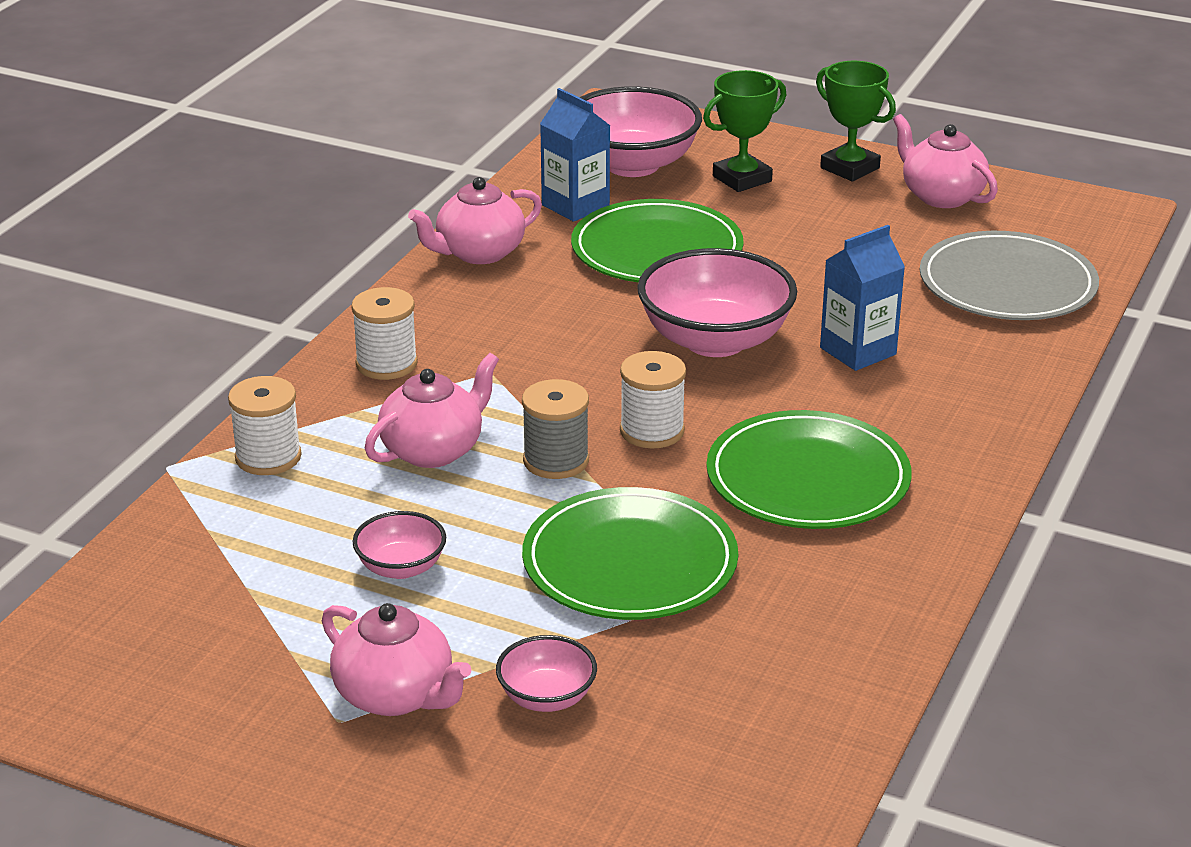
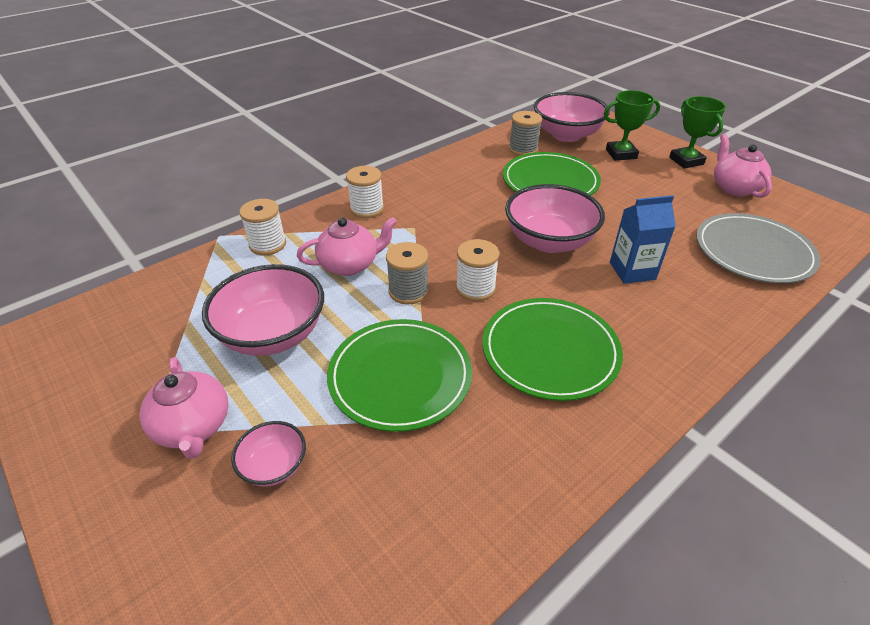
camera: 25 degrees right, 10 degrees up
(401, 567) = (273, 334): pink bowl -> pink bowl, size x1.99
(478, 253) = (457, 162): pink teapot -> none
(575, 206) = (523, 149): blue carton -> grey spool

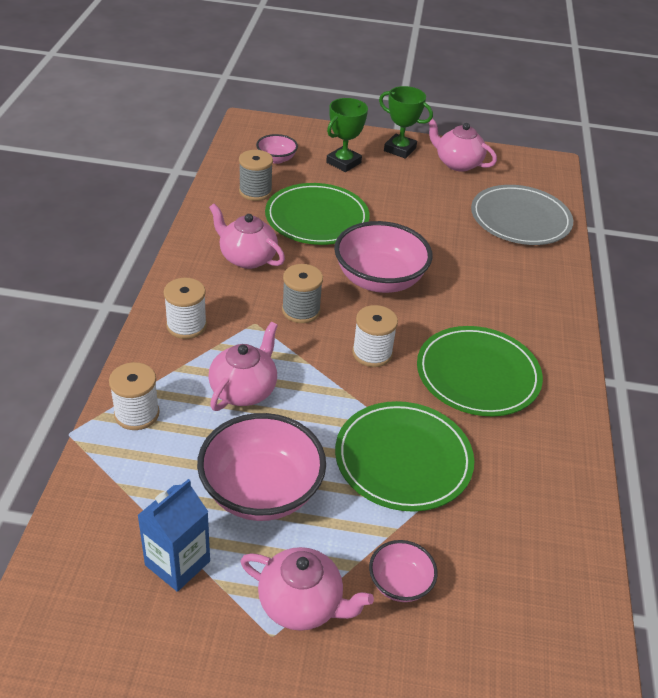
camera: 45 degrees left, 0 degrees up
(408, 291) = (324, 386): grey spool -> grey spool (301, 311)
(462, 186) = (247, 258): none -> pink teapot
(566, 135) = (276, 159): pink bowl -> pink bowl, size x0.50
(632, 271) = (462, 276): blue carton -> blue carton (177, 563)

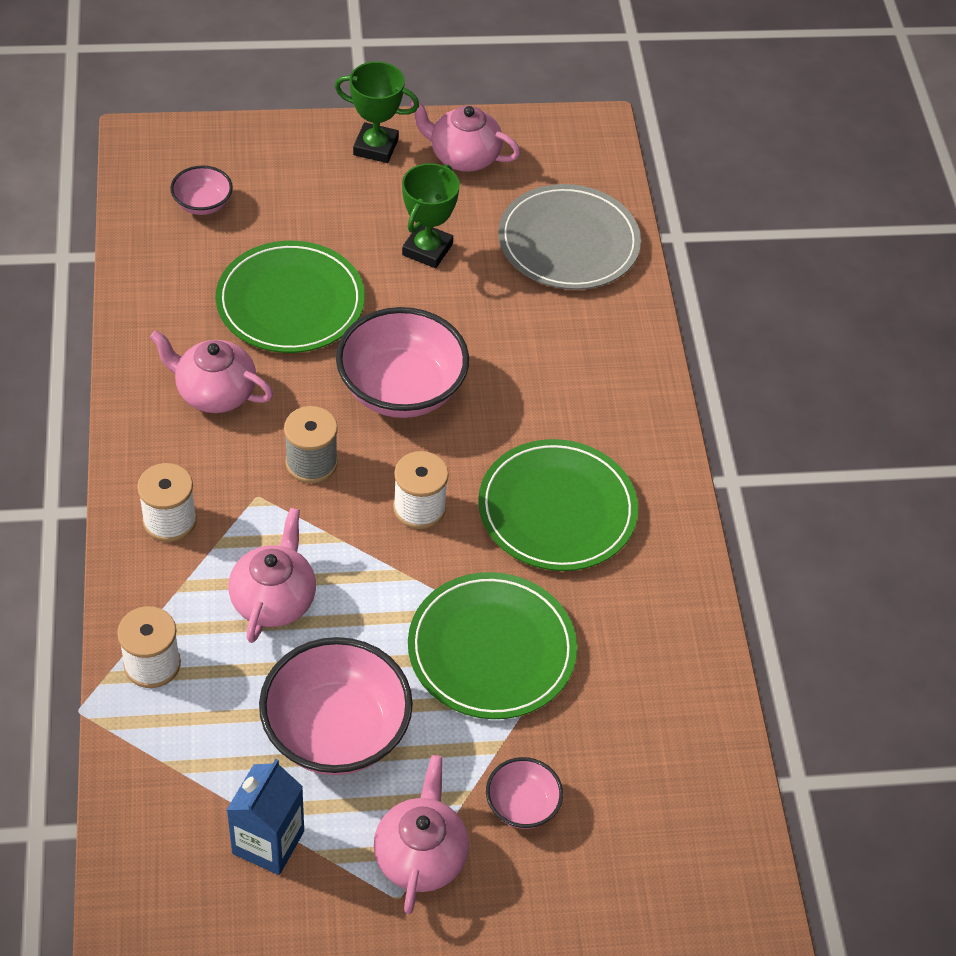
camera: 15 degrees left, 10 degrees up
(255, 192) = (191, 273): grey spool -> none
(302, 604) = (420, 855): pink teapot -> pink teapot turned 90 degrees counterclockwise
(343, 162) = (301, 190): green trophy -> green trophy (427, 250)

